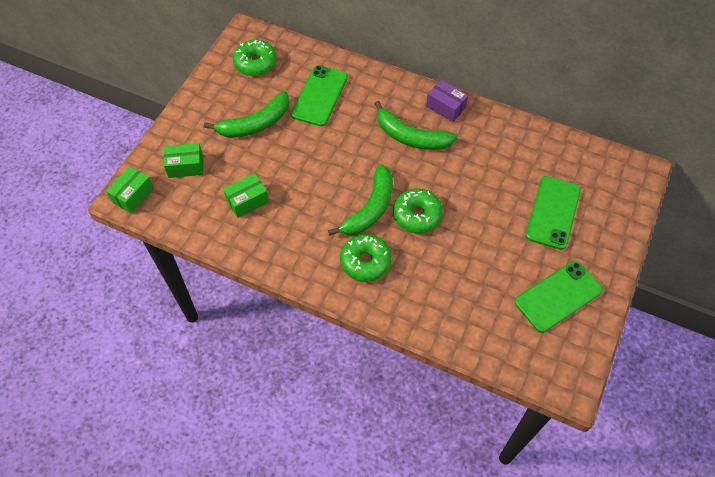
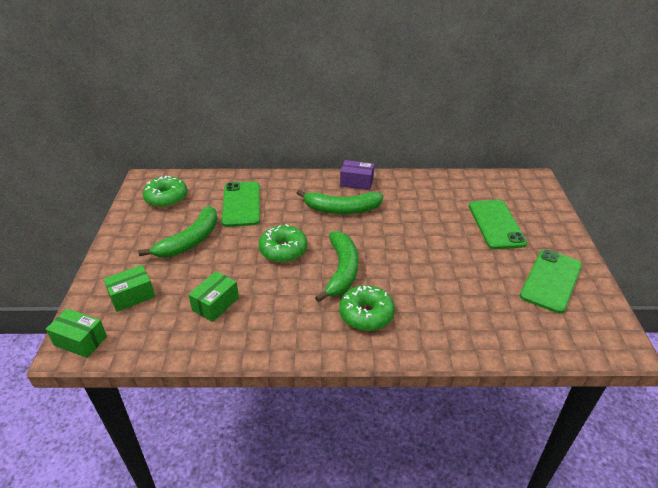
camera: 25 degrees left, 20 degrees down
(133, 195) = (80, 341): green box -> green box turned 75 degrees counterclockwise
(417, 215) = (387, 262): green donut -> green donut (283, 250)

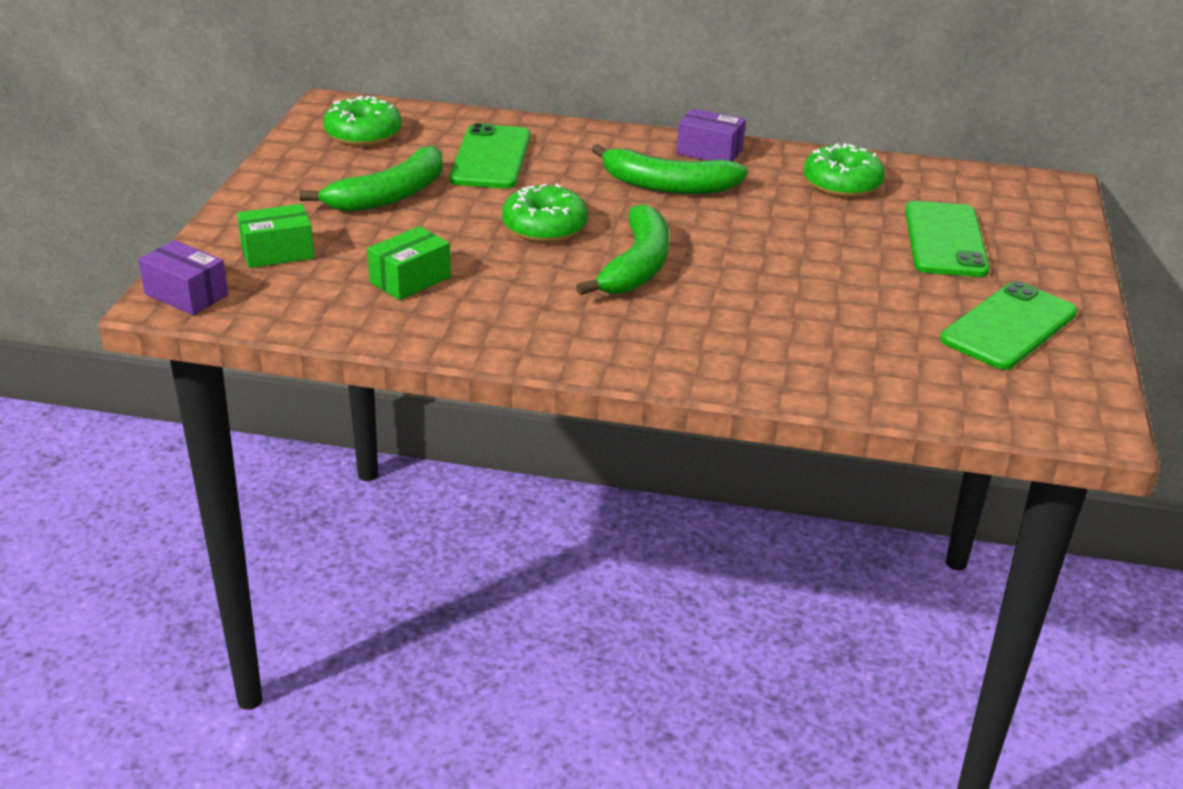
camera: 10 degrees right, 5 degrees down
(80, 341) = (186, 294): green box -> purple box
(366, 314) = (658, 325): green donut -> green donut (842, 184)

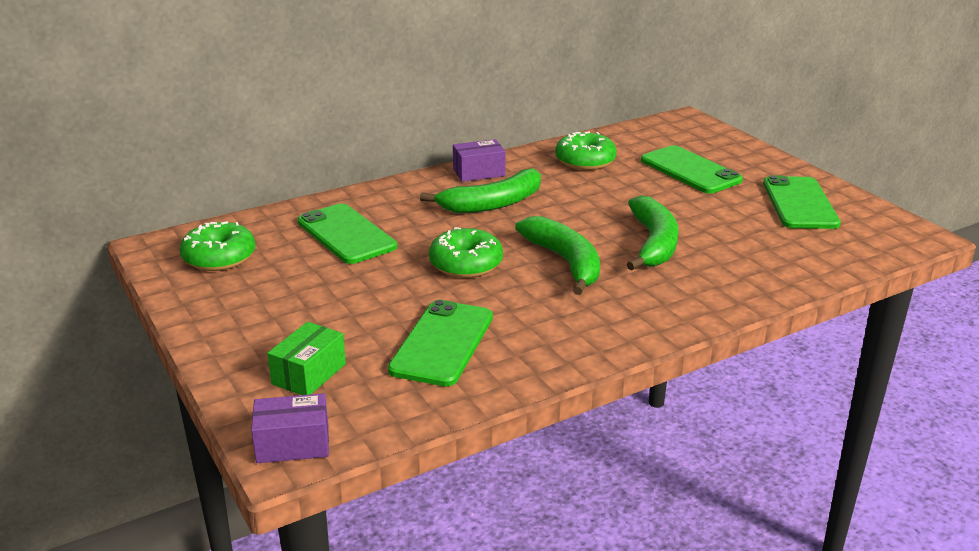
camera: 40 degrees left, 5 degrees down
(390, 195) = (320, 292): green banana -> green banana (653, 243)
(410, 280) = (442, 343): green box -> green phone

